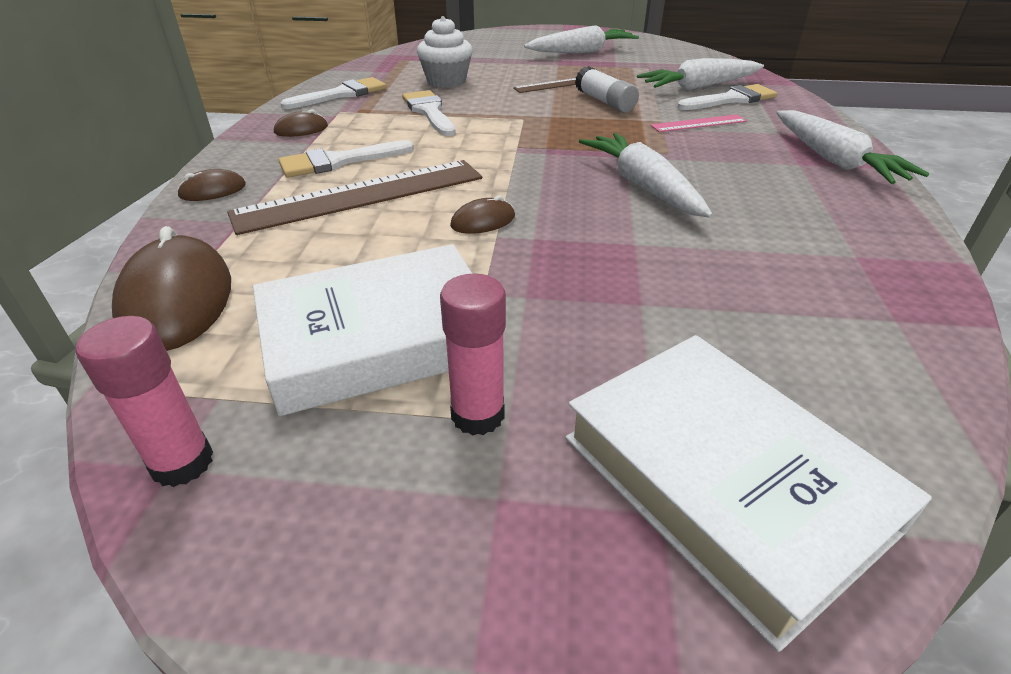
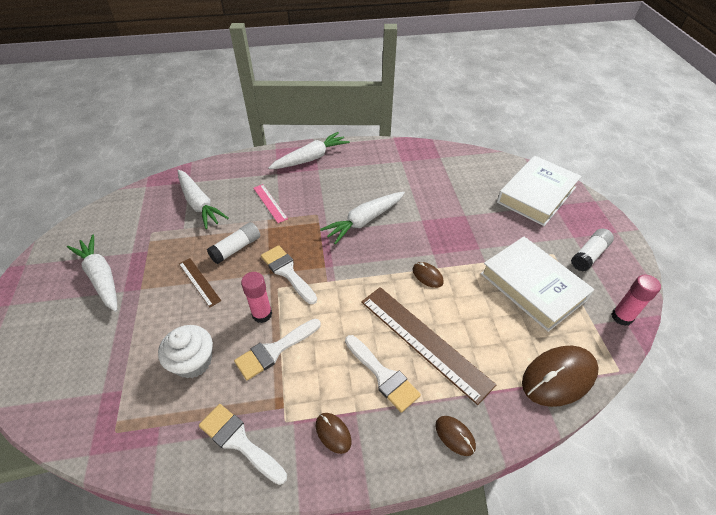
camera: 105 degrees left, 10 degrees up
(409, 500) = (589, 255): none -> white glue stick
(477, 415) = (549, 248): pink glue stick -> pink glue stick (262, 314)
(731, 99) = (224, 190): white brush -> white brush (287, 272)

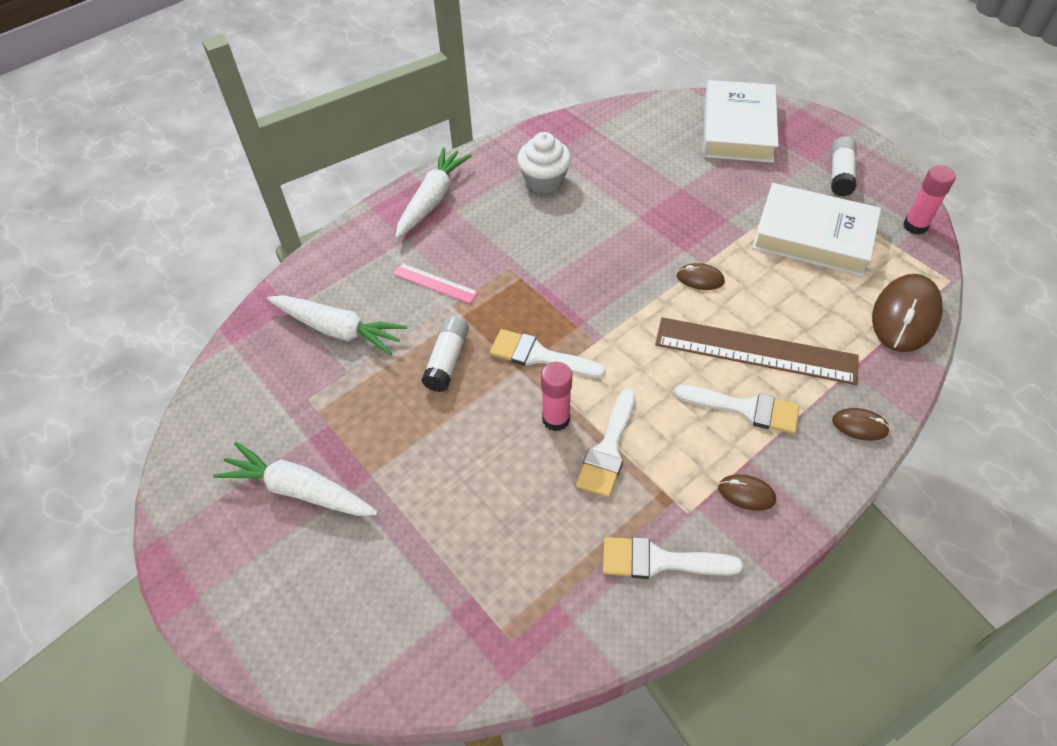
camera: 30 degrees left, 5 degrees up
(193, 362) = (527, 515): white cupcake -> white cupcake (544, 180)
(199, 282) = (440, 424): brown ruler -> none
(364, 221) = (574, 249): white carrot -> none

